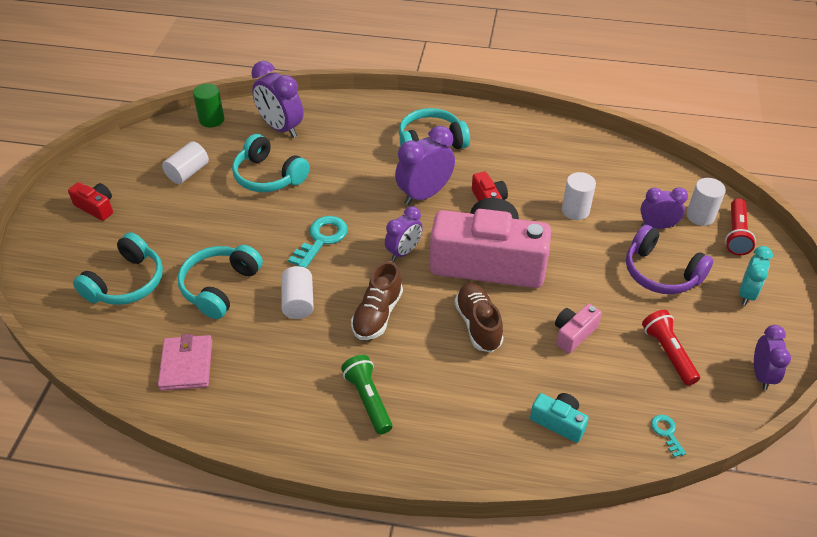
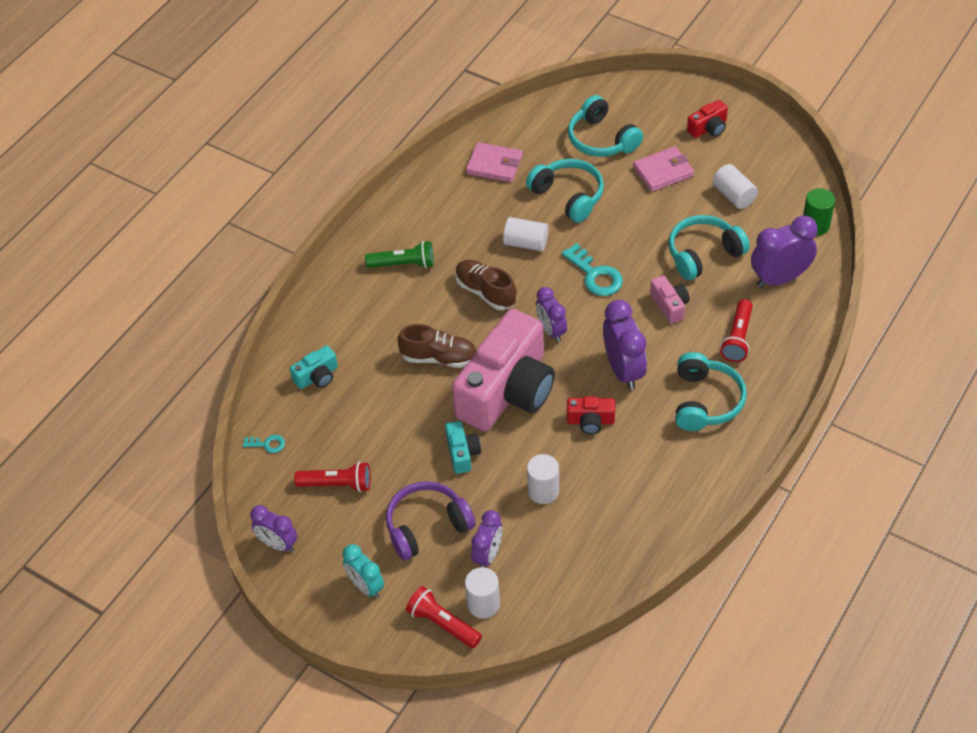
camera: 115 degrees right, 5 degrees up
(166, 225) = (663, 171): none -> pink wallet
(357, 138) = (737, 338): none -> red flashlight
(573, 272) = (462, 453): none -> turquoise camera
(573, 334) = (394, 423): pink camera -> pink camera (669, 305)

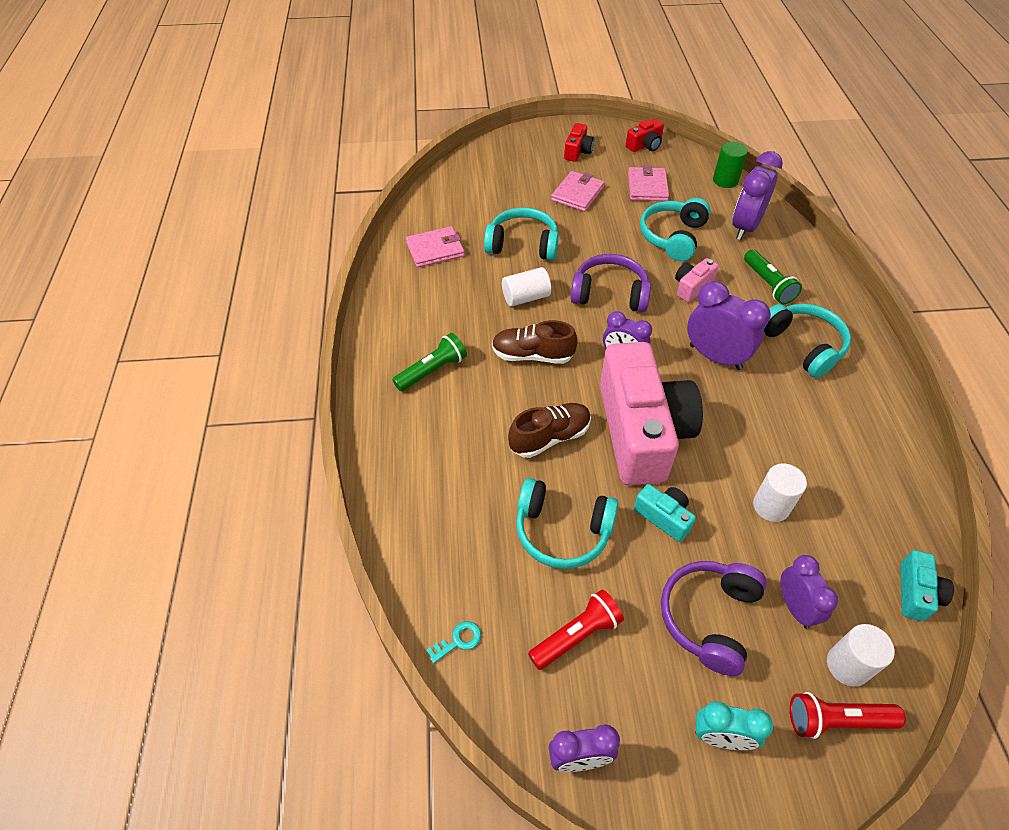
camera: 40 degrees left, 0 degrees up
(317, 376) = (446, 529): turquoise camera -> turquoise camera (916, 593)
(590, 421) = (738, 416): red camera -> red camera (645, 145)
(595, 275) = (609, 293): turquoise key -> purple headphones
(601, 139) = (505, 193): turquoise headphones -> turquoise headphones (562, 531)
(669, 305) = (692, 287): pink camera -> pink camera turned 75 degrees counterclockwise
(734, 195) = (647, 187): white cylinder -> pink wallet
(737, 338) = (768, 284): red flashlight -> green flashlight

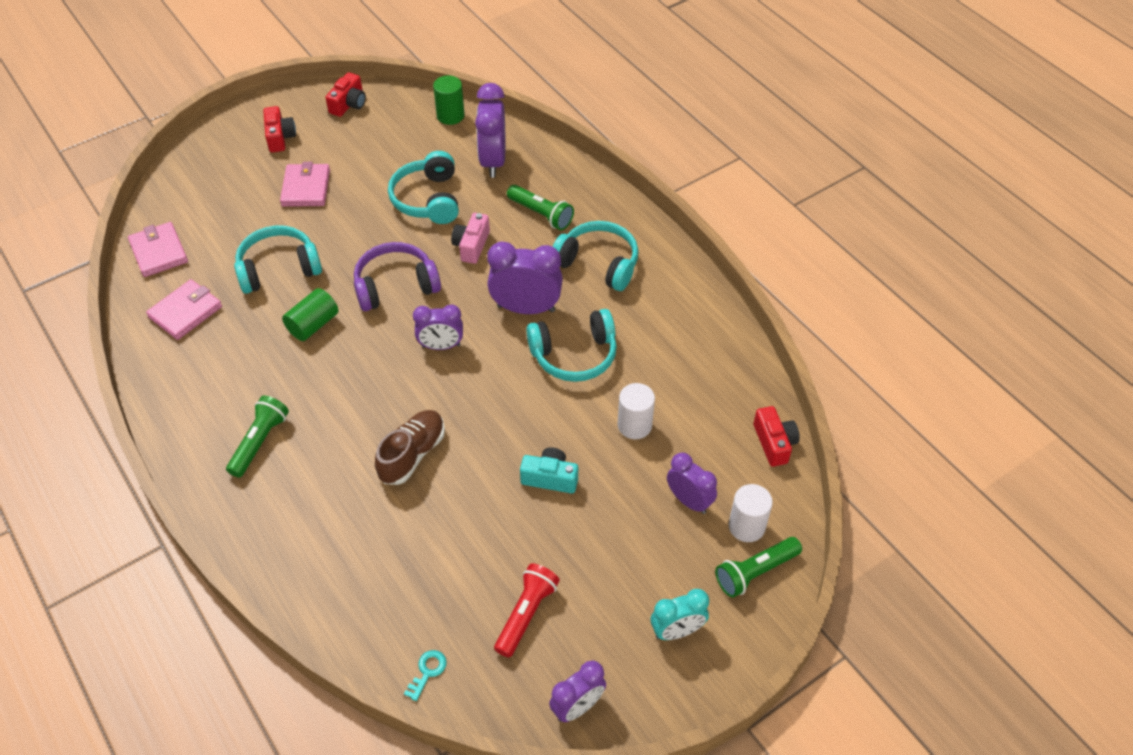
camera: 30 degrees left, 0 degrees up
(526, 297) = (313, 324): white cylinder -> green cylinder
(532, 355) = (352, 382): brown shoe -> none
(562, 531) = (468, 534): turquoise headphones -> turquoise headphones (574, 355)
(641, 431) = (493, 410): pink camera -> none
(647, 187) = (375, 152): pink wallet -> pink wallet (159, 252)
(709, 618) = (626, 544): purple headphones -> none
(836, 720) = (755, 572): red flashlight -> green flashlight
(916, 593) = (774, 443): turquoise camera -> red camera

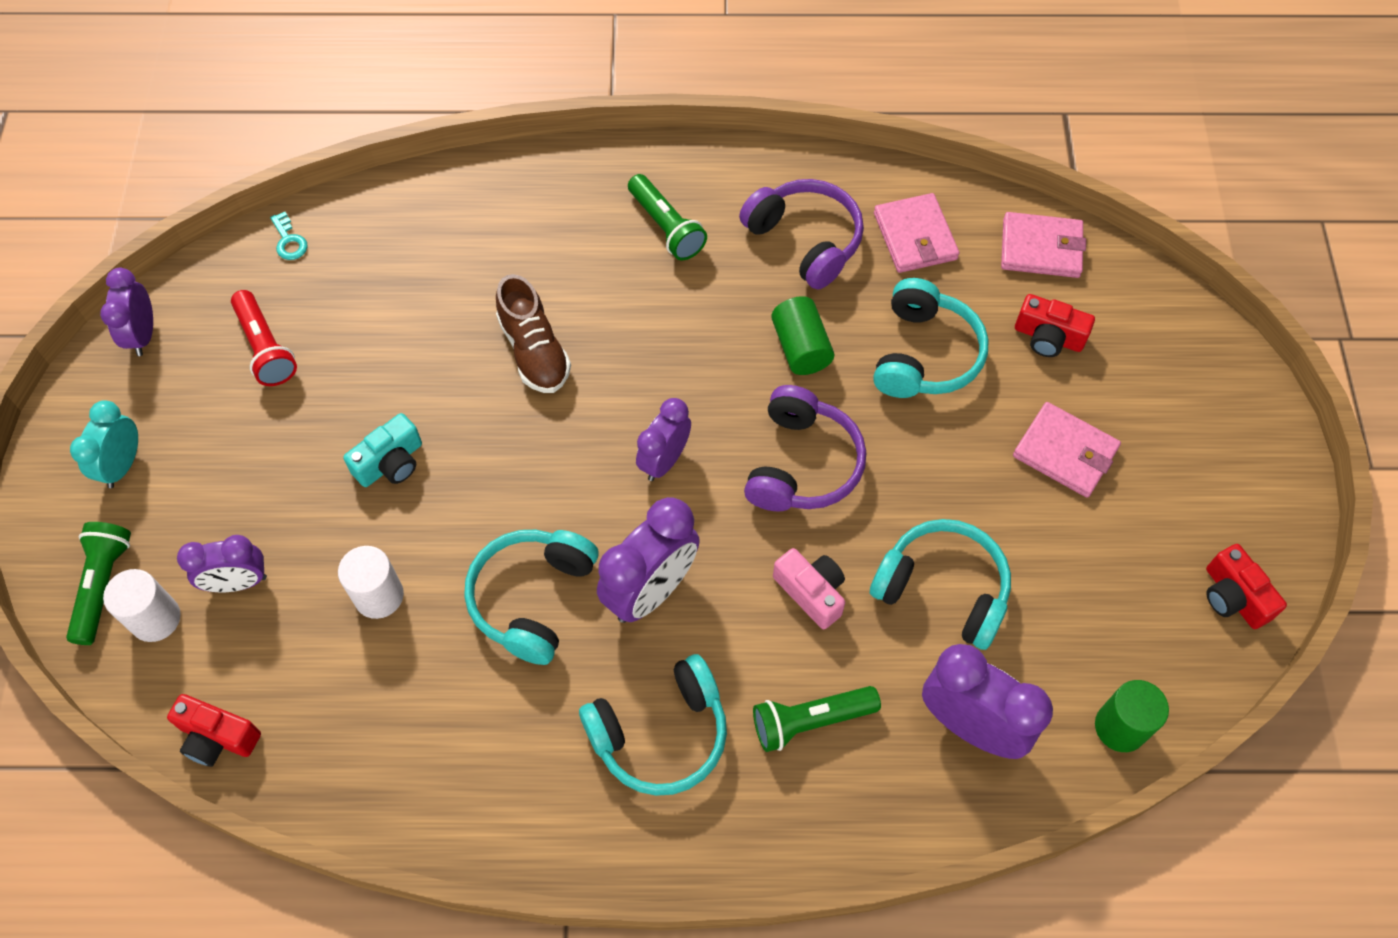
camera: 125 degrees right, 10 degrees up
(223, 363) = (805, 240): none -> purple headphones
(280, 137) = (1201, 470): red camera -> red camera (1048, 337)

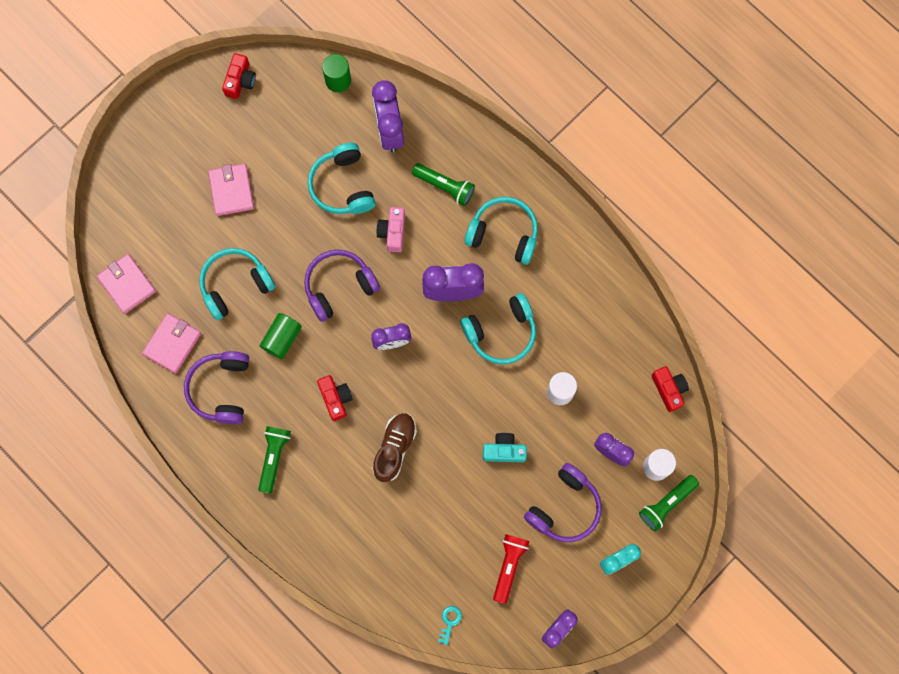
camera: 135 degrees left, 15 degrees up
(247, 466) = (565, 507): none -> purple headphones
(1048, 337) = (176, 243): red camera -> red camera (335, 398)

